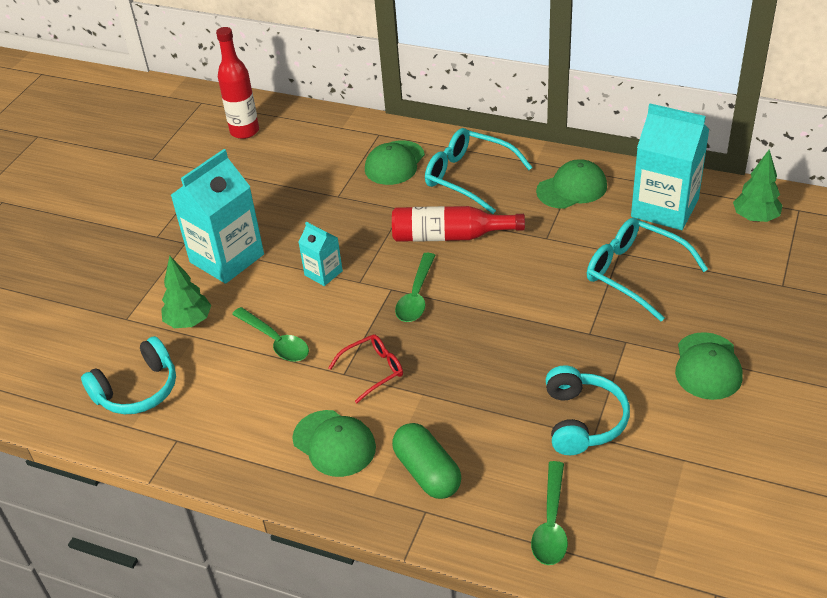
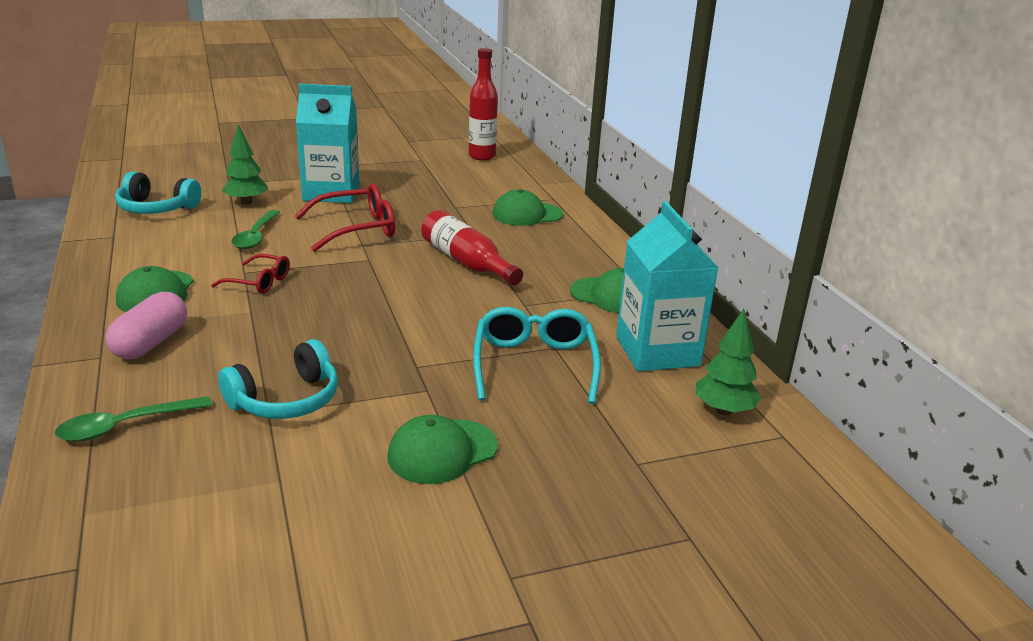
camera: 45 degrees right, 15 degrees down
(323, 273) = (356, 229): turquoise carton -> red glasses
(416, 296) = (372, 272): green spoon -> none
(427, 472) = (150, 343): green capsule -> pink capsule
(469, 177) = (555, 247): turquoise glasses -> none

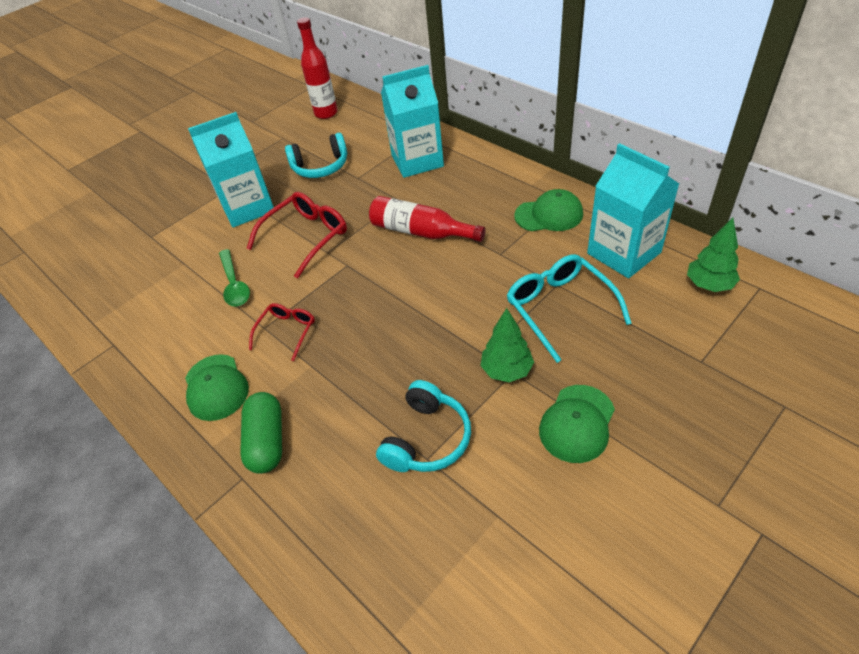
camera: 20 degrees left, 20 degrees up
(125, 426) = (335, 535): green spoon -> none
(150, 343) = (267, 441): pink capsule -> green capsule
(156, 208) = (118, 295): turquoise headphones -> turquoise headphones (320, 167)
(246, 202) = (188, 251): green tree -> green tree (506, 370)
(258, 282) = (286, 332): red glasses -> red glasses turned 60 degrees counterclockwise
(527, 214) = (417, 161): green cap -> turquoise carton

